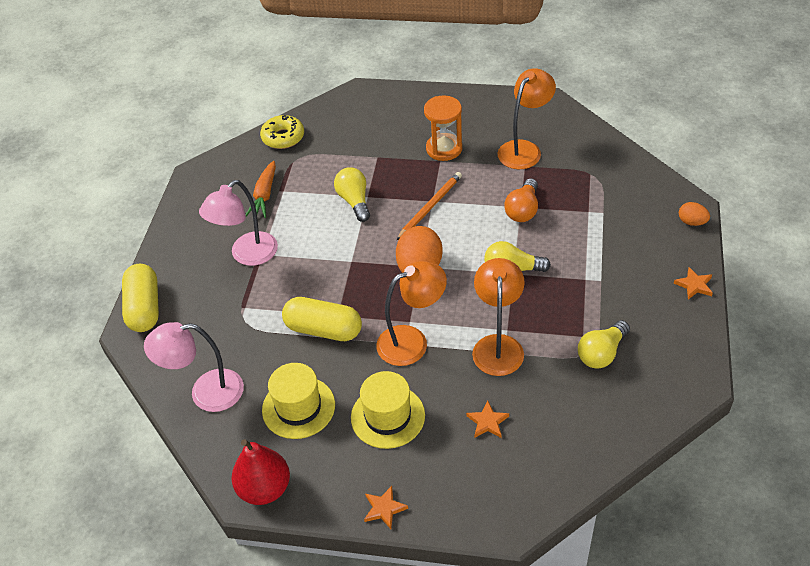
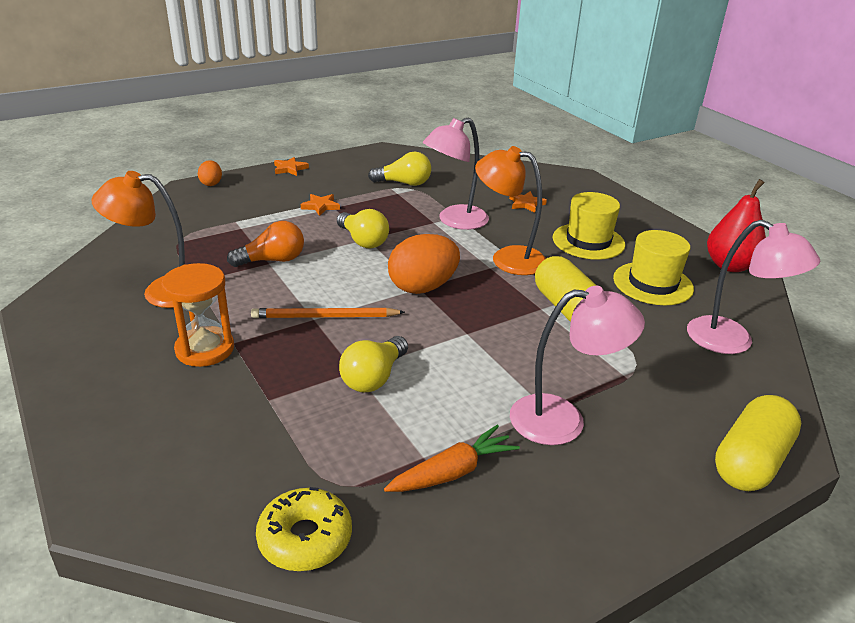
camera: 135 degrees left, 15 degrees down
(384, 508) = (649, 216): orange star -> orange star (320, 206)
(498, 345) = (454, 221): orange lamp -> pink lamp

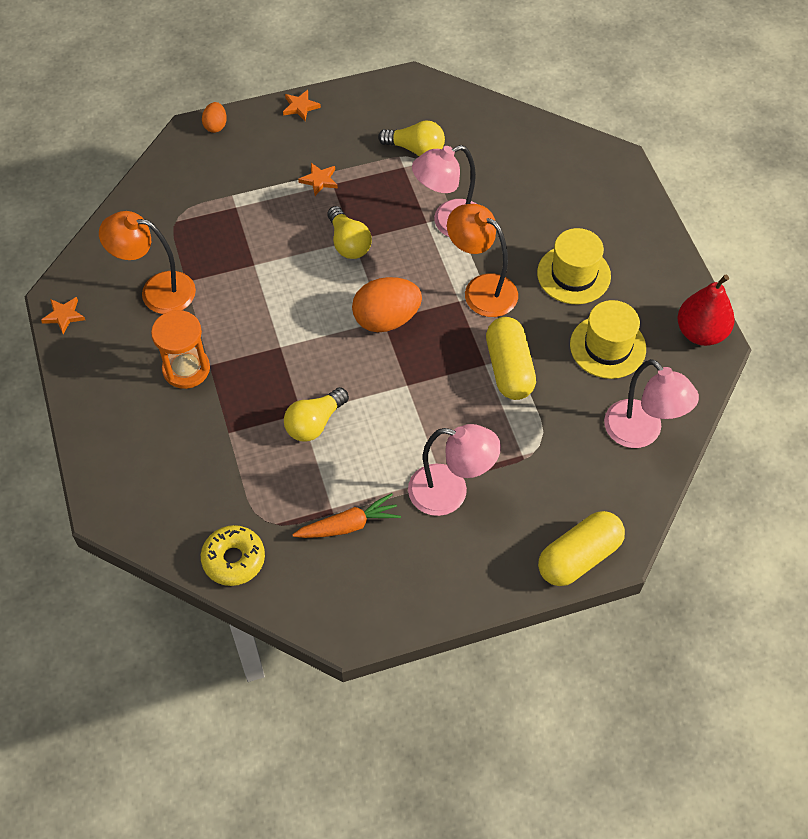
camera: 15 degrees right, 25 degrees up
(272, 260) = (258, 261): orange light bulb -> none
(325, 317) = (290, 345): orange pencil -> none
(526, 204) = (535, 203): orange star -> orange star (64, 316)

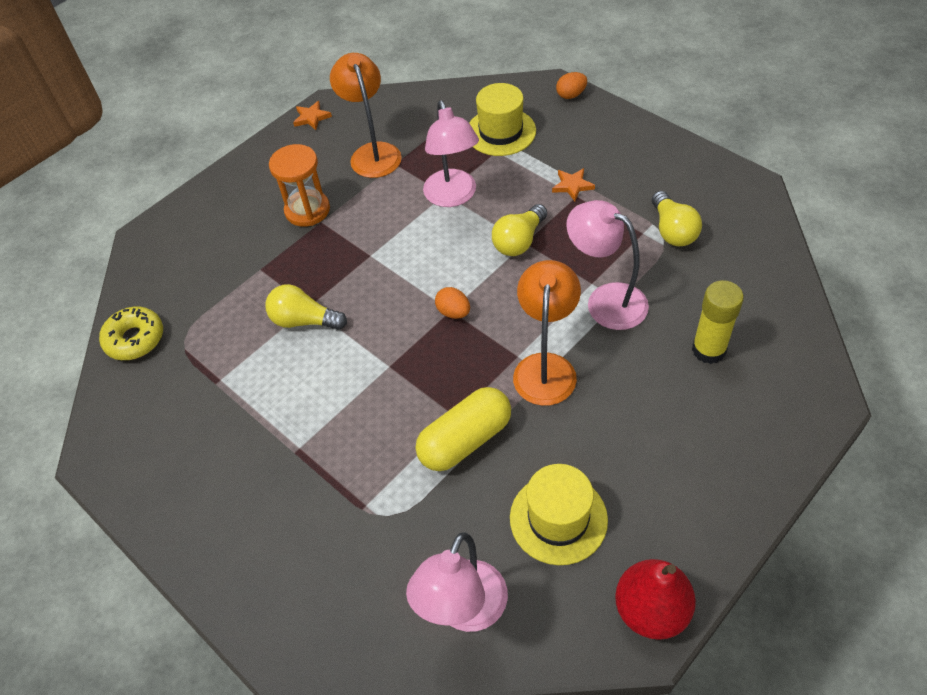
camera: 65 degrees right, 5 degrees down
(300, 107) = (643, 131): orange star -> none
(348, 525) = (208, 402): orange carrot -> none
(386, 319) = (453, 312): orange egg -> orange egg, size x0.51
(450, 493) = (285, 464): pink lamp -> pink lamp (453, 197)
(535, 192) = (708, 350): none -> yellow glue stick
(573, 274) = (630, 438): yellow hat -> yellow hat (501, 132)
(579, 557) = (267, 624): yellow capsule -> none

